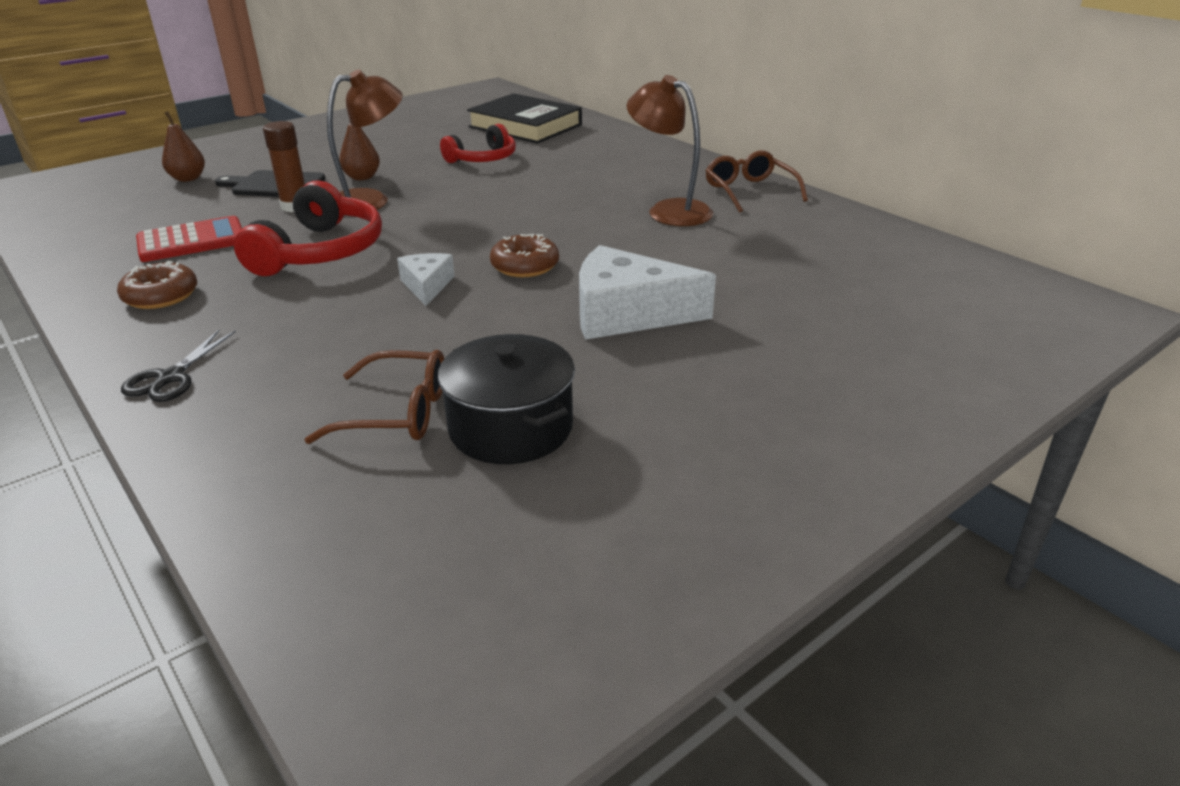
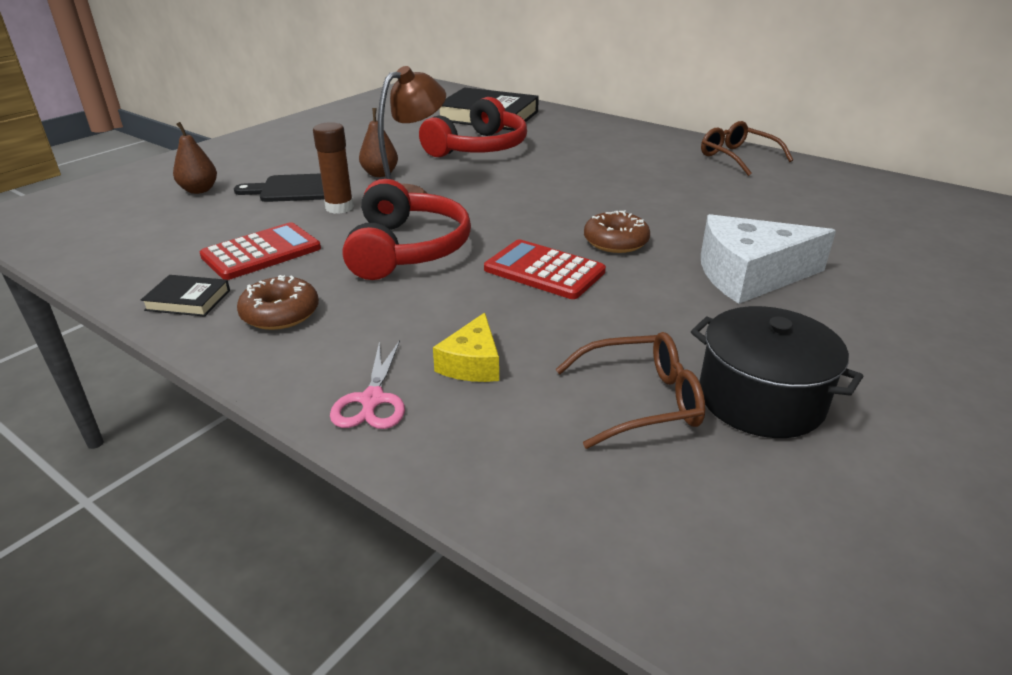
camera: 15 degrees left, 0 degrees up
(97, 275) = (188, 300): none -> black book
(171, 377) = (372, 400): black scissors -> pink scissors
(281, 359) = (472, 363): none -> yellow cheese
(427, 286) = (544, 271): white cheese -> red calculator
(483, 159) = (479, 148): red headphones -> red headphones, size x1.53
(669, 210) = (688, 179): brown lamp -> none

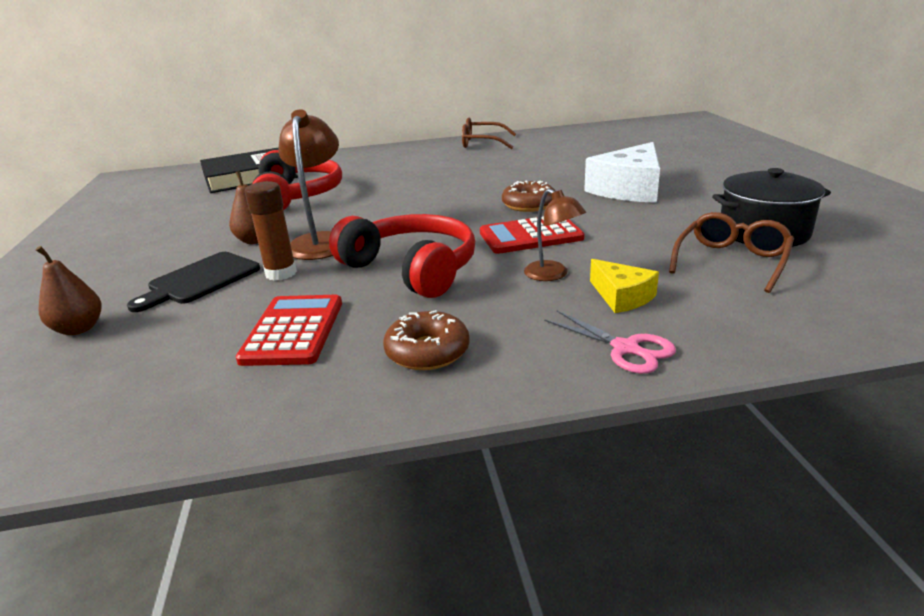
camera: 45 degrees left, 5 degrees down
(188, 300) = (318, 394): black book -> none
(474, 313) = (552, 275): none -> brown lamp

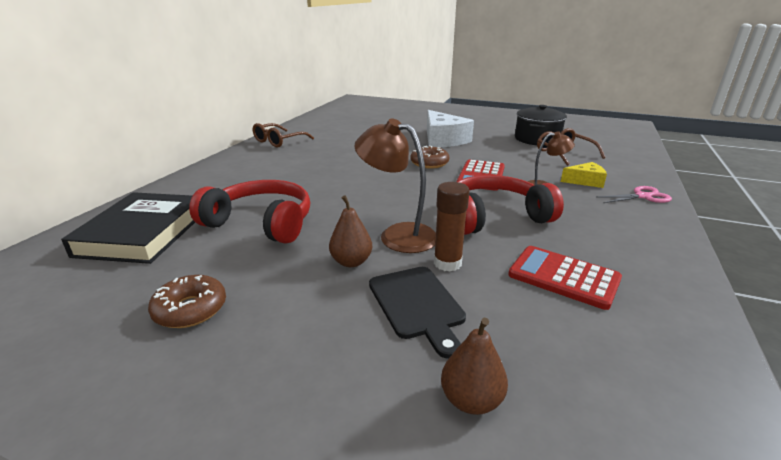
camera: 60 degrees left, 0 degrees up
(427, 351) = (622, 240): brown donut -> brown donut (190, 309)

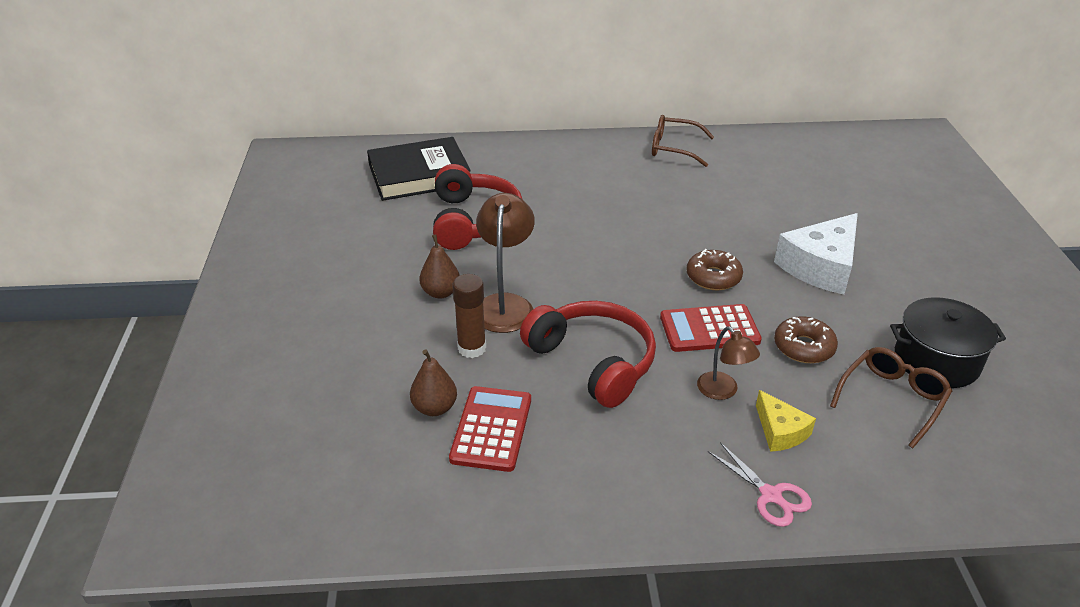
camera: 65 degrees right, 10 degrees up
(190, 309) = (340, 244): brown donut -> brown donut (803, 347)
(417, 304) = (398, 346): black cutting board -> none
(471, 400) = (305, 396): brown pear -> brown pear (434, 408)

